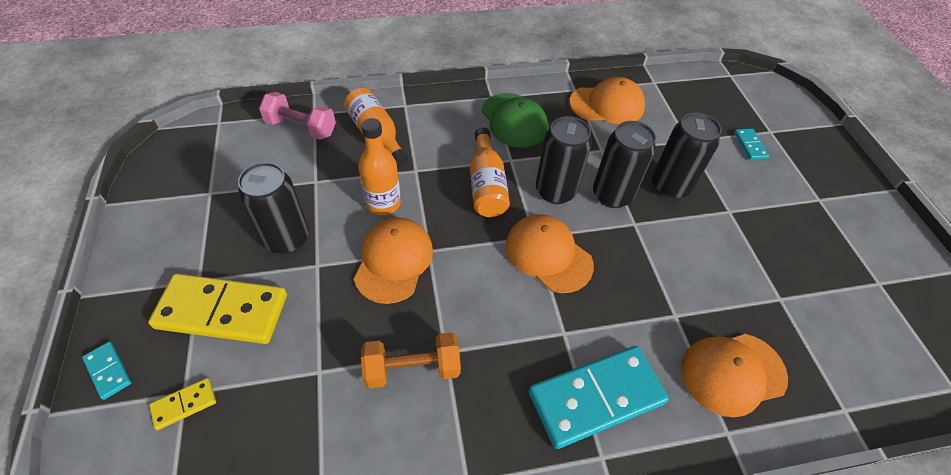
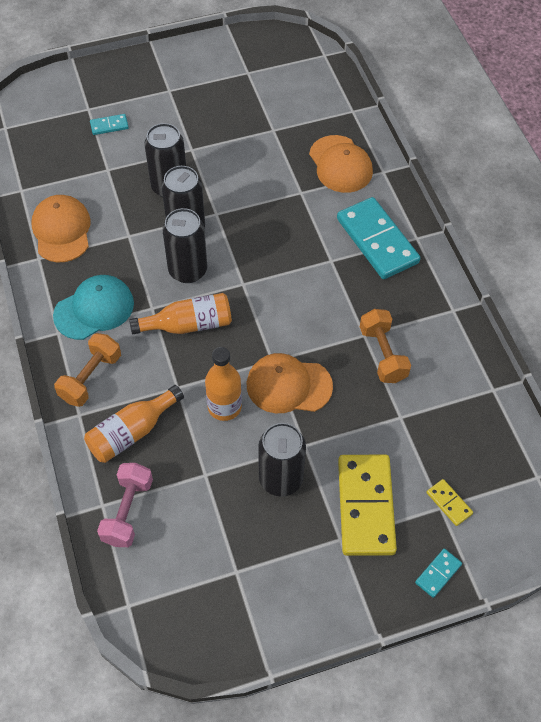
camera: 95 degrees left, 5 degrees up
(440, 114) = (91, 378): none -> orange dumbbell
(514, 120) = (94, 309): green cap -> turquoise cap
(548, 255) = (260, 273): orange cap -> none

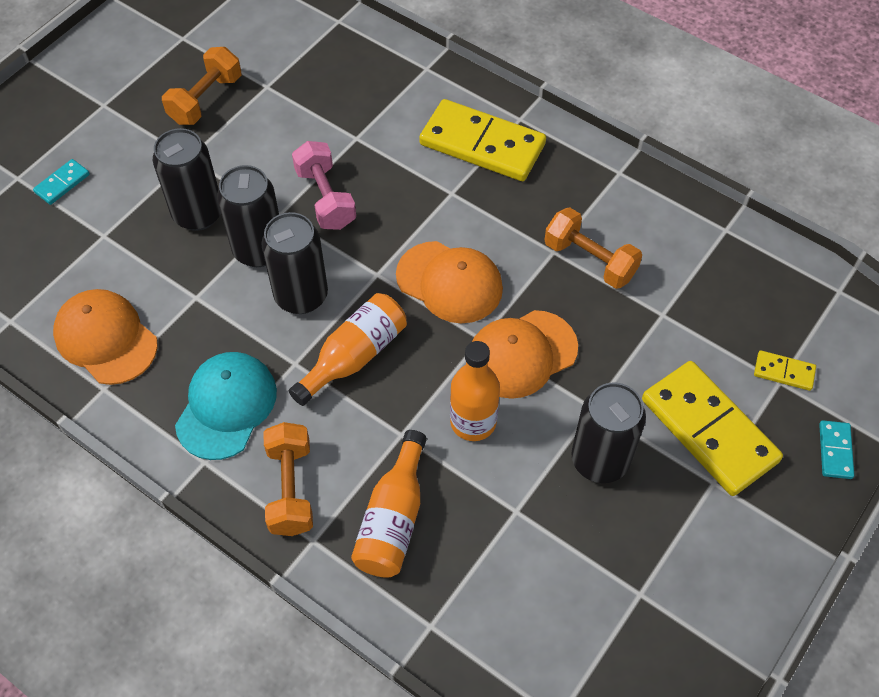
camera: 35 degrees left, 0 degrees up
(127, 511) = (466, 612): pink dumbbell -> pink dumbbell (325, 198)
(230, 119) = (206, 99): none -> orange dumbbell
(340, 164) = (374, 84): orange cap -> orange cap (449, 282)
(377, 241) = (482, 144): turquoise domino -> yellow domino

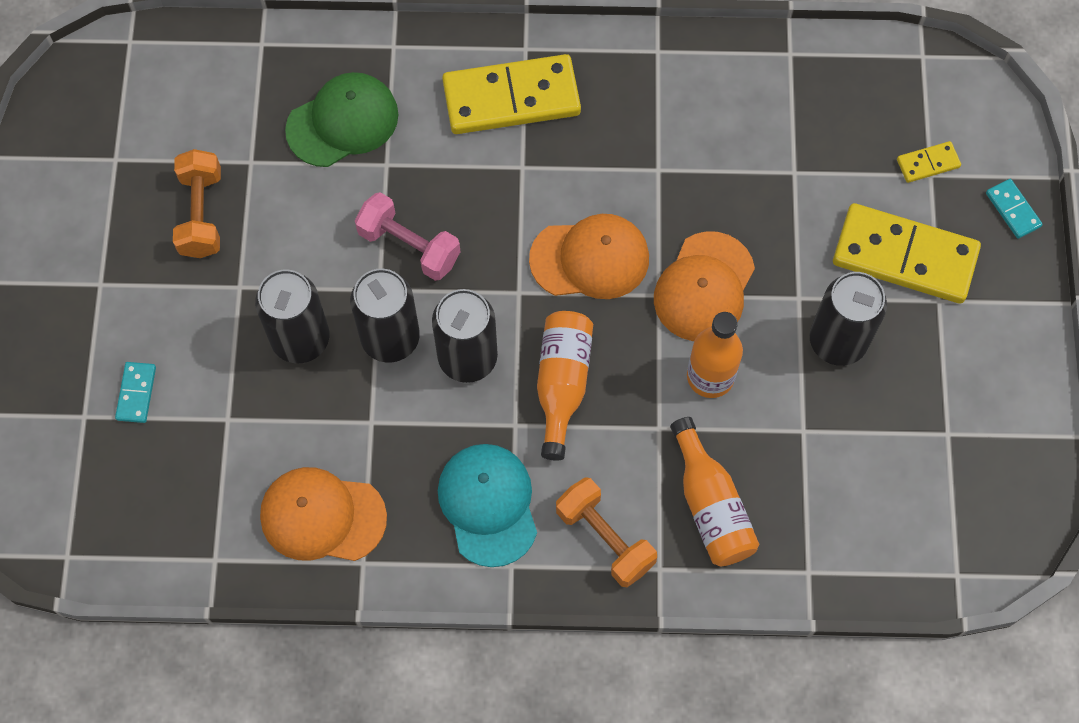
camera: 35 degrees left, 10 degrees up
(350, 95) = (343, 122): none -> green cap
(590, 260) = (696, 158): orange dumbbell -> none

